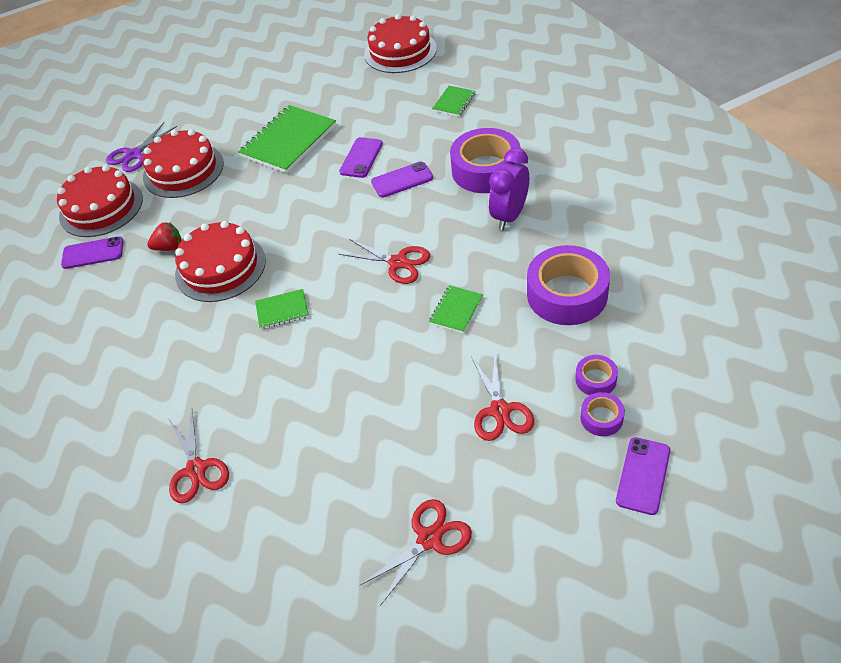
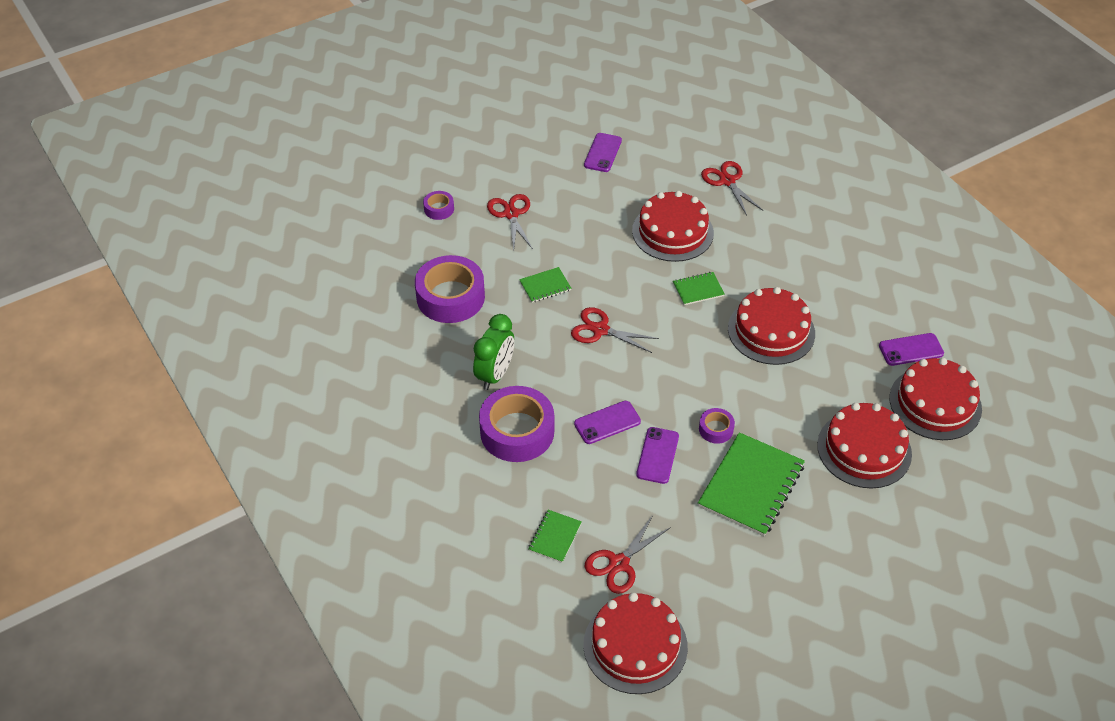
camera: 170 degrees right, 0 degrees up
(134, 155) = (938, 476): purple scissors -> none
(169, 247) = (833, 353): red strawberry -> none
(292, 386) = (672, 232): none -> red cake
(429, 539) = (558, 146): red scissors -> red scissors (619, 563)
(456, 310) = (545, 286): green notebook -> green notebook turned 45 degrees clockwise
(509, 216) = (495, 374): purple clock -> green clock
(596, 379) = (438, 233): purple tape -> purple tape (716, 429)
(643, 475) = (418, 177): purple phone -> purple phone (603, 153)

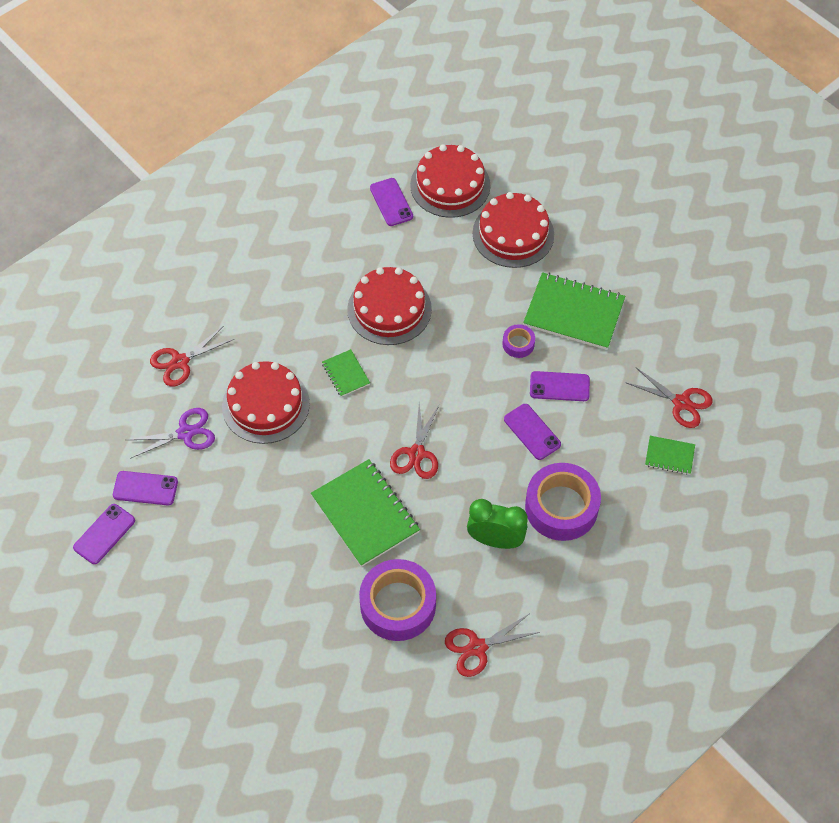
camera: 100 degrees left, 10 degrees up
(439, 209) = (261, 647): purple tape -> none
(511, 214) = (260, 567): red scissors -> red scissors (477, 647)
(545, 286) = (365, 514): green notebook -> green notebook, size x2.02
(566, 128) = (104, 534): none -> purple phone
(635, 645) = (754, 381): red cake -> none
(652, 179) = (185, 433): none -> purple scissors

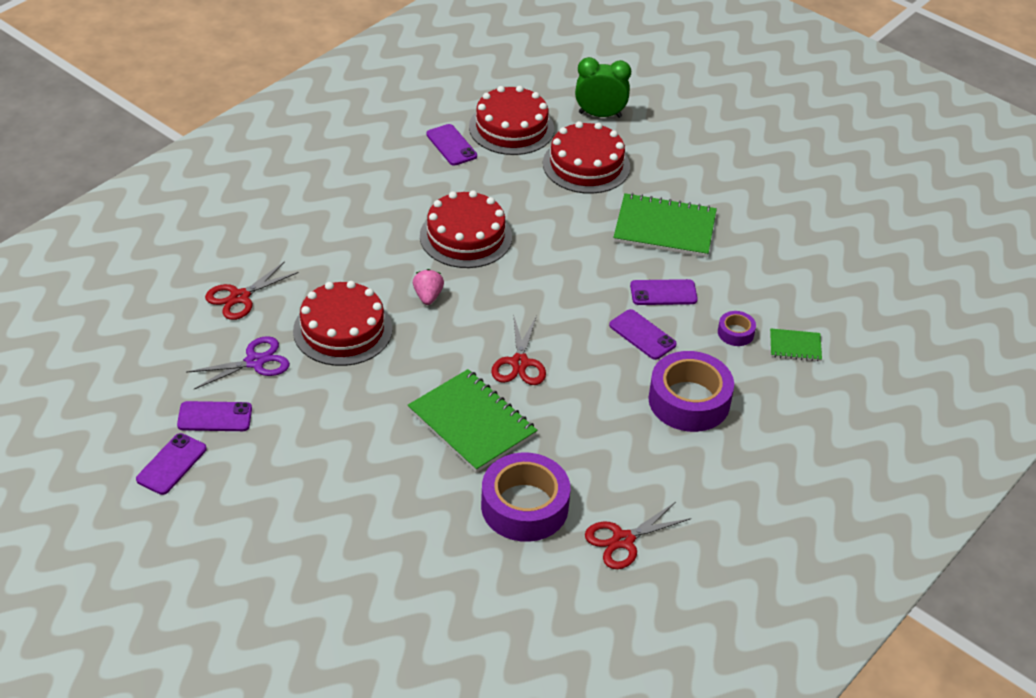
camera: 10 degrees left, 15 degrees down
(346, 374) = (428, 296): green notebook -> pink strawberry
(495, 540) = (622, 436): green clock -> green clock (600, 115)
(518, 344) = (611, 258): purple tape -> purple tape (735, 333)
(681, 402) = (796, 298): red scissors -> none

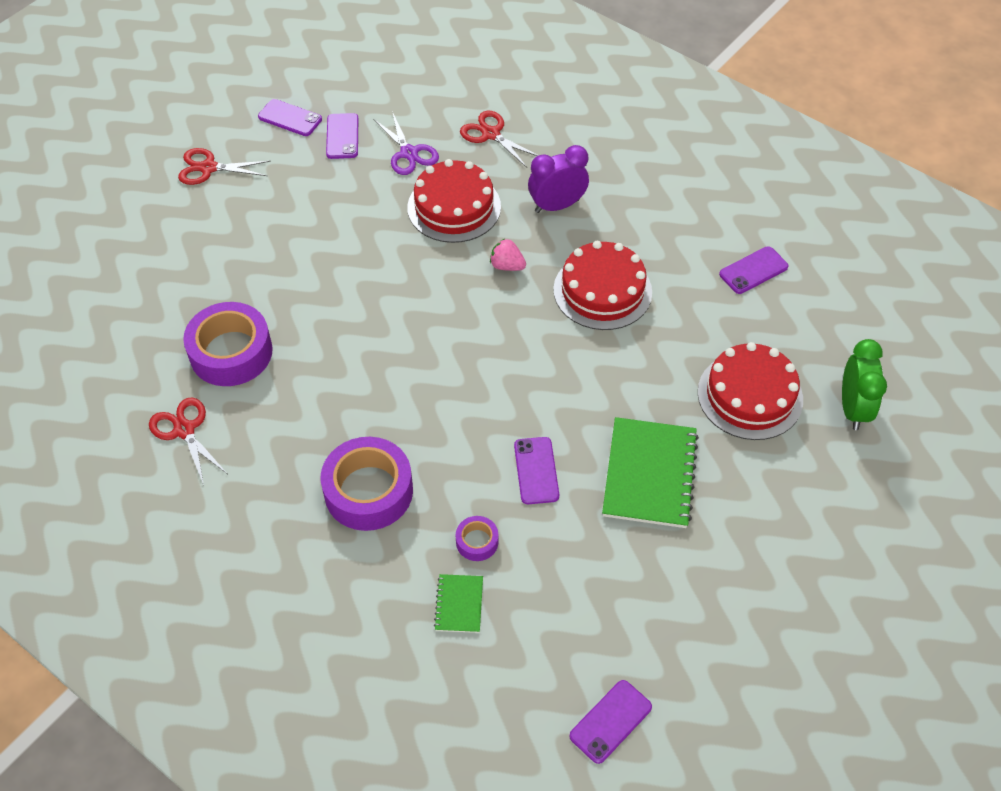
camera: 90 degrees right, 10 degrees up
(353, 257) = (557, 206): none -> purple clock
(428, 296) = (507, 266): pink strawberry -> pink strawberry turned 150 degrees counterclockwise
(472, 423) = (336, 309): green notebook -> none
(511, 128) = (800, 322): red cake -> none
(519, 363) = (417, 343): red scissors -> red scissors (208, 168)
(642, 335) = (466, 449): purple phone -> purple phone (611, 721)

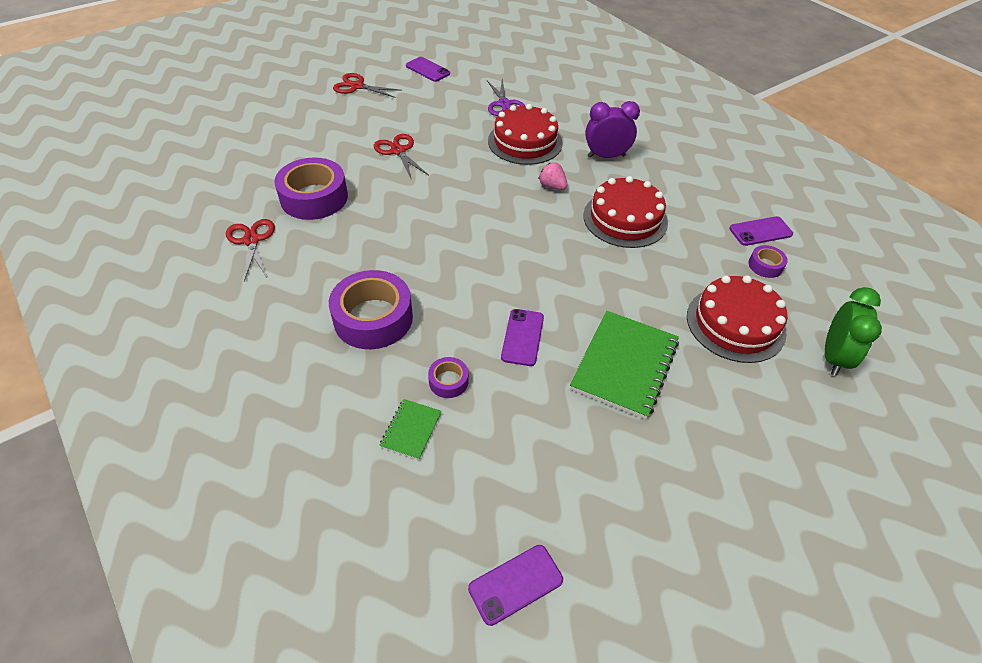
camera: 15 degrees right, 5 degrees down
(342, 136) = (460, 86): purple phone -> none
(491, 134) = (570, 104): red scissors -> red scissors (398, 151)
(766, 314) = (765, 265): none -> purple tape

